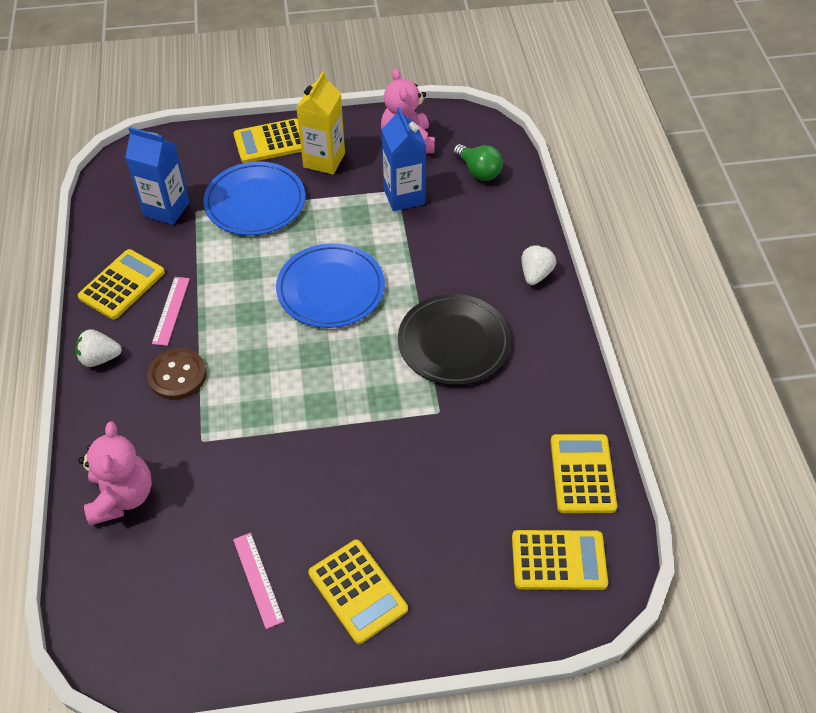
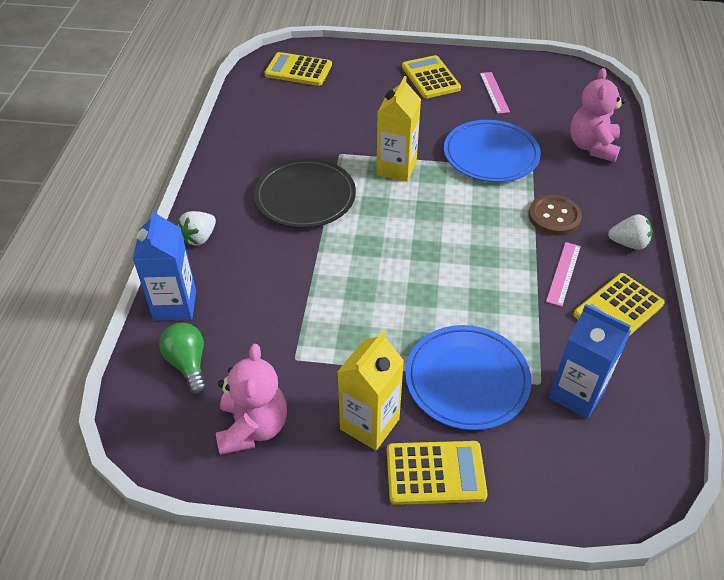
camera: 165 degrees left, 5 degrees down
(331, 289) = (401, 263): blue plate -> blue plate (491, 155)
(365, 404) = (396, 168): none -> yellow carton
(404, 196) = (290, 349): blue carton -> blue carton (175, 305)
(582, 474) = (255, 104): yellow calculator -> none

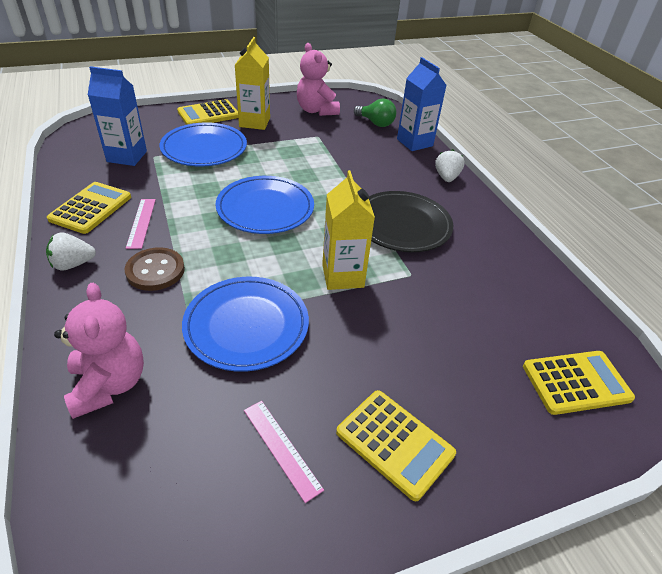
camera: 150 degrees right, 5 degrees down
(429, 255) = (265, 208): none -> blue plate

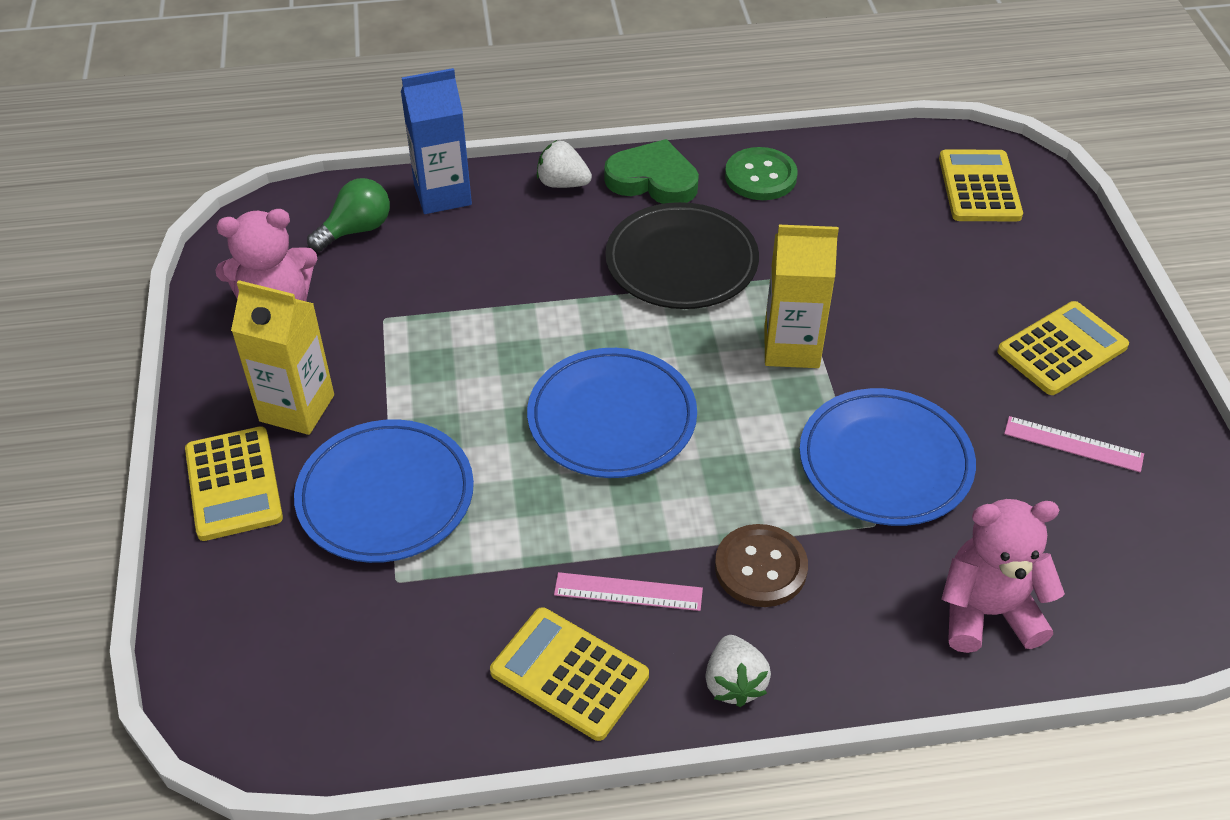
camera: 75 degrees left, 5 degrees up
(127, 156) = (385, 627): blue carton -> none
(282, 448) = (1073, 444): pink ruler -> pink ruler turned 45 degrees clockwise
(471, 209) = (653, 179): none -> green heart
(504, 254) = (760, 176): none -> green button

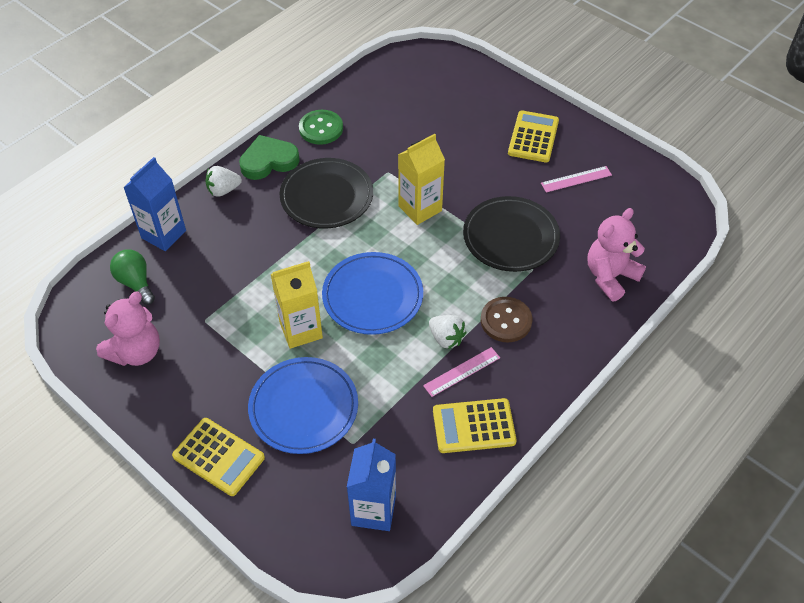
camera: 40 degrees left, 5 degrees up
(297, 408) = (209, 396): yellow carton -> yellow carton (301, 330)
(333, 682) = (373, 510): none -> blue carton
(356, 230) = (136, 282): green light bulb -> green light bulb turned 45 degrees counterclockwise
(734, 683) = (544, 379): white strawberry -> white strawberry (446, 338)
(885, 462) = (510, 237): blue plate -> black plate
(979, 187) = (427, 76): yellow calculator -> none

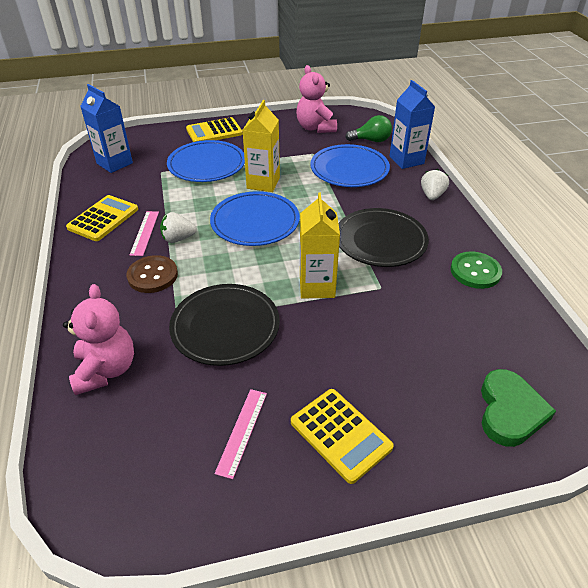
camera: 125 degrees right, 10 degrees down
(218, 272) = (349, 169): none -> blue plate
(268, 161) = (450, 227): green heart -> green heart (509, 411)

